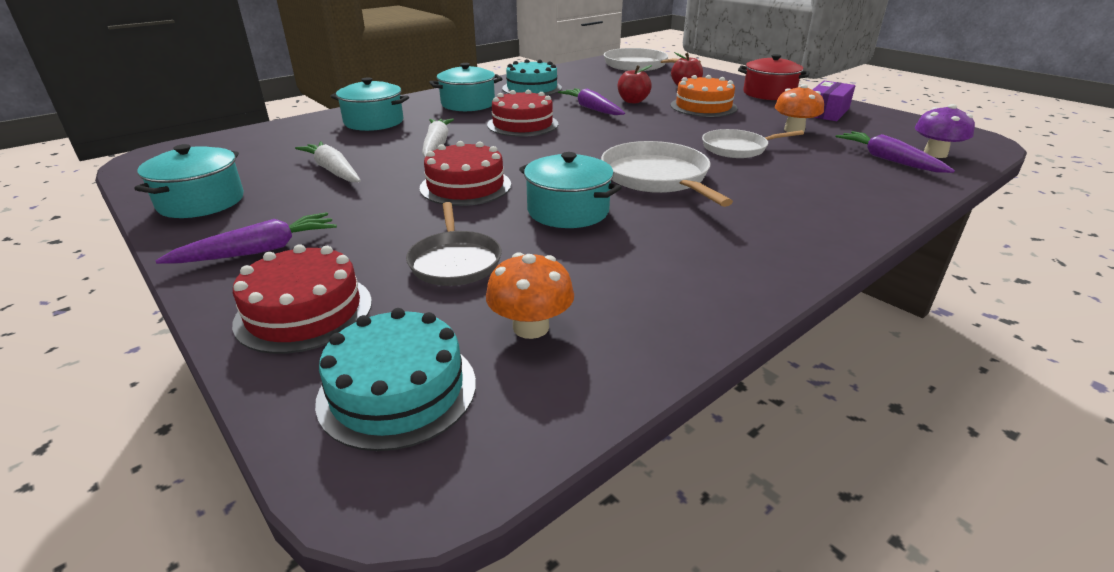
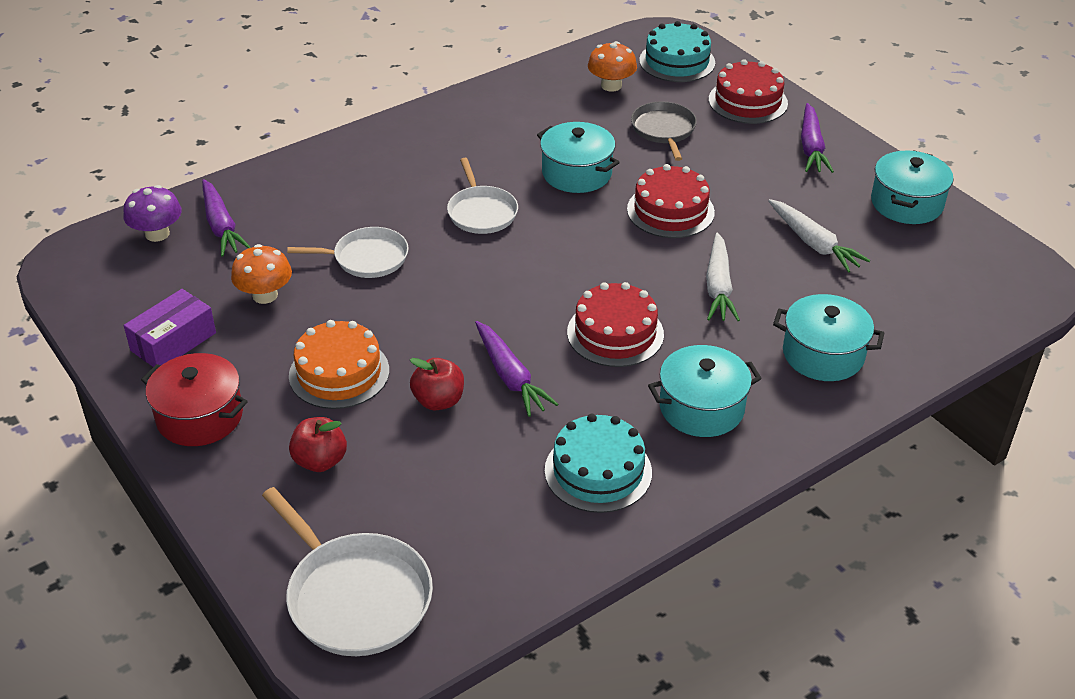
camera: 175 degrees left, 10 degrees up
(258, 251) = (811, 147): purple carrot -> purple carrot turned 60 degrees counterclockwise
(657, 177) = (481, 212): white pan -> white pan, size x0.66

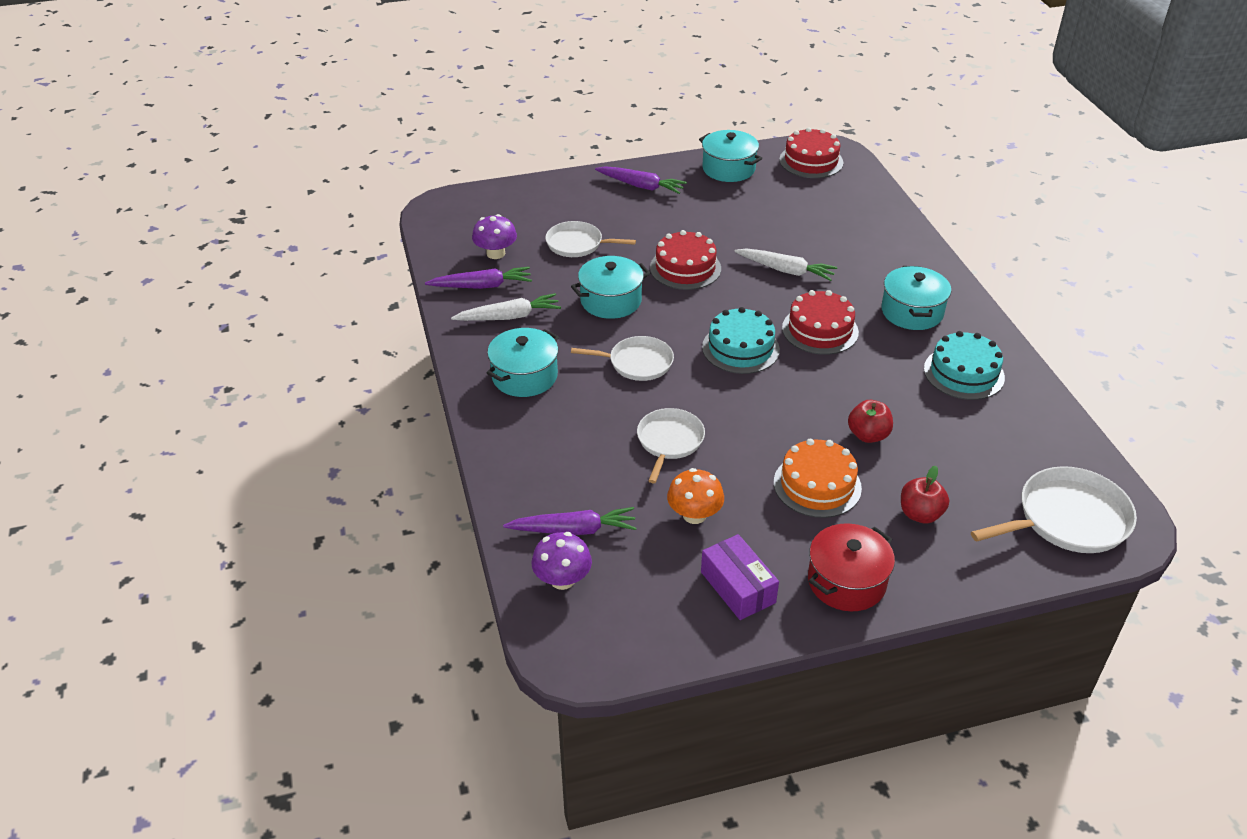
camera: 70 degrees left, 0 degrees up
(510, 376) = (852, 392): purple carrot -> purple carrot (482, 286)
(611, 85) = (496, 253): orange mushroom -> purple mushroom
(664, 130) = (577, 244): grey pan -> white pan
(677, 61) = (484, 213): turquoise cake -> turquoise cake (740, 348)
(748, 101) = (564, 196): red cake -> red cake (811, 161)
(813, 243) = (755, 217): white carrot -> white carrot (509, 317)
(823, 354) = (874, 248): turquoise pot -> turquoise pot (524, 376)

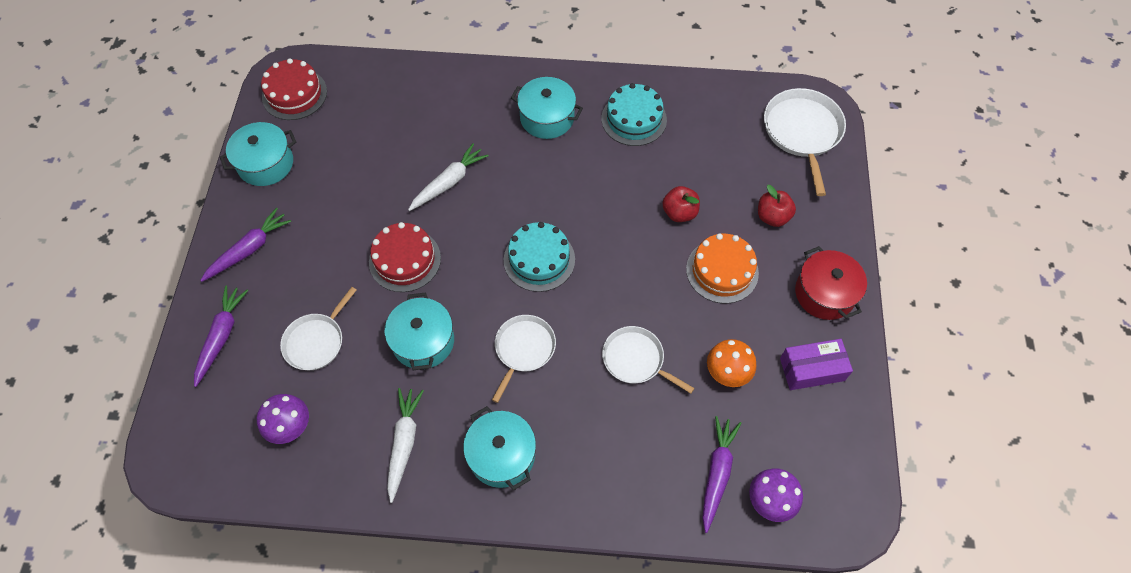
camera: 70 degrees left, 20 degrees up
(482, 286) = (340, 456): purple carrot -> purple carrot (221, 336)
(820, 330) = (541, 191): red cake -> none

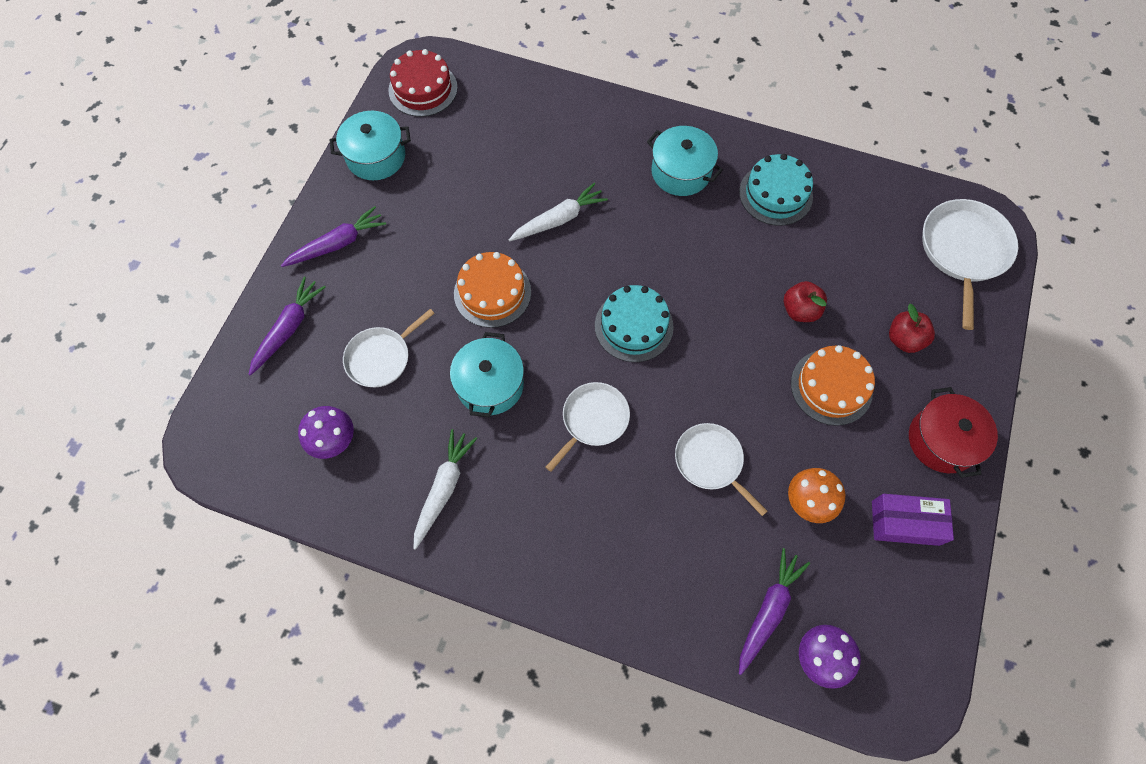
camera: 15 degrees right, 5 degrees up
(405, 260) = (492, 292): red cake -> orange cake
(501, 455) = (541, 528): turquoise pot -> none

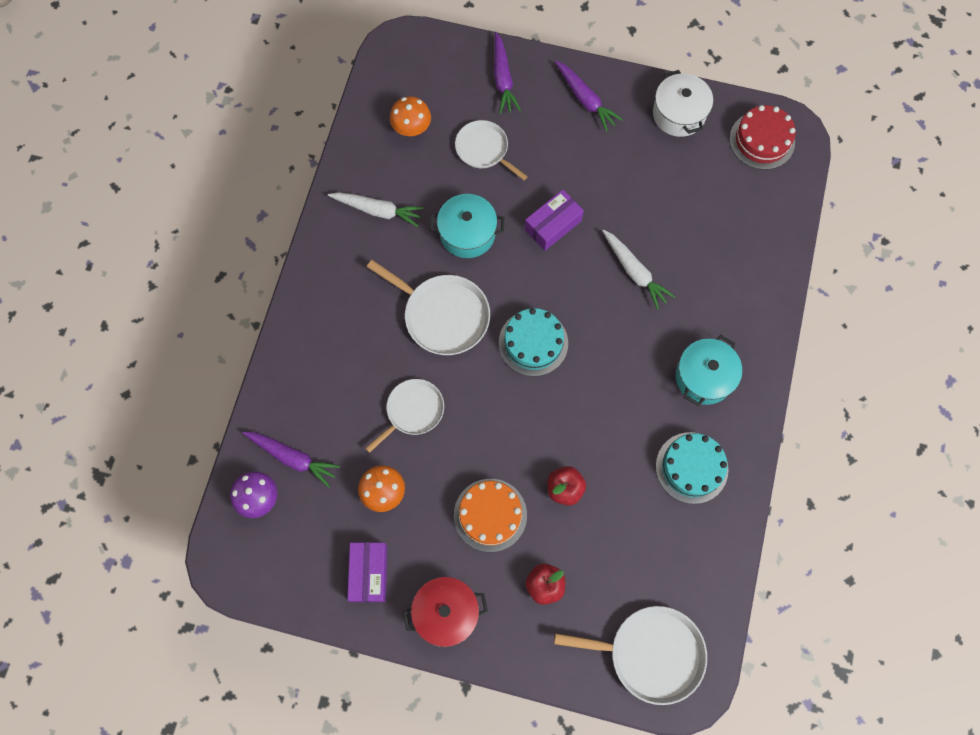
camera: 85 degrees right, 5 degrees up
(289, 328) = (503, 79): purple carrot -> purple carrot turned 60 degrees clockwise
(333, 440) = (411, 128): purple mushroom -> orange mushroom
(376, 157) = (679, 114): turquoise pot -> white pot
(492, 292) = (553, 225): orange cake -> purple box
(593, 420) = (443, 315): white pan -> white pan, size x1.52

